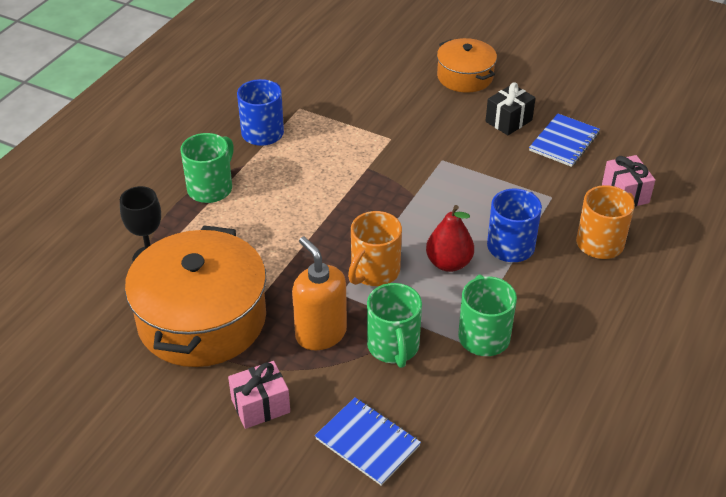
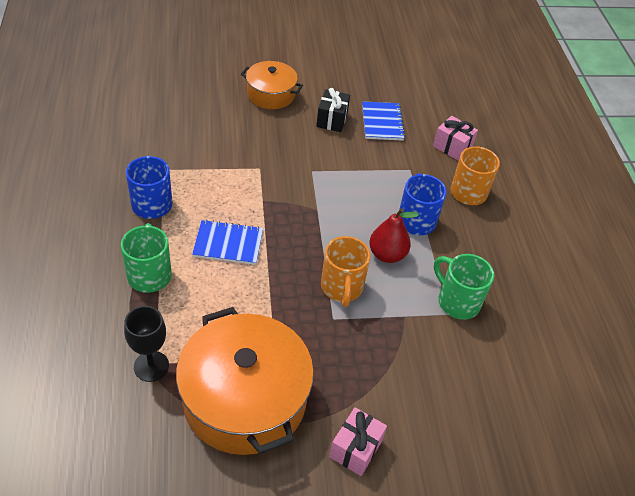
camera: 40 degrees left, 5 degrees up
(320, 333) = (347, 361): orange soap dispenser -> none
(367, 442) = (455, 432): blue notebook -> blue notebook (228, 244)
(393, 347) = (407, 343): green mug -> none

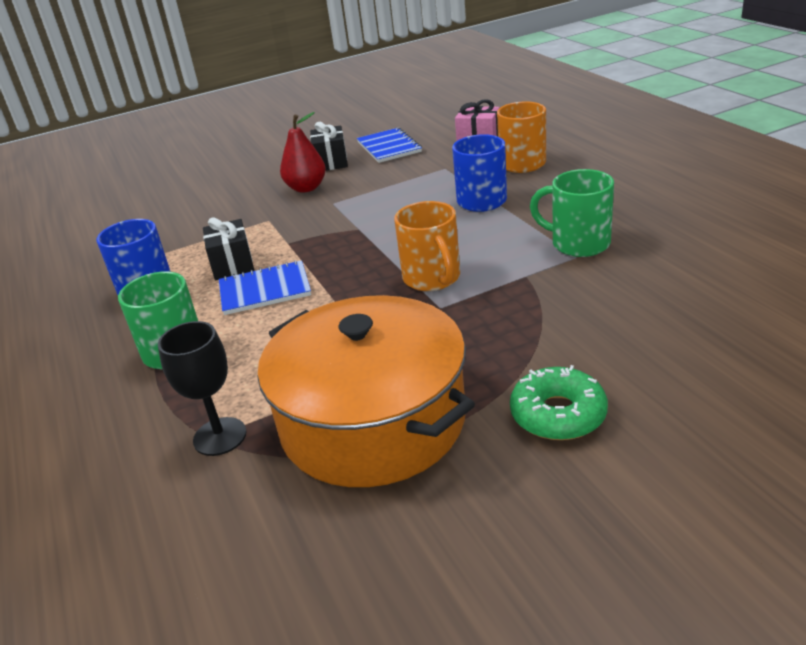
camera: 10 degrees left, 15 degrees down
(217, 206) = (232, 265): none -> black gift
(271, 94) = (249, 166): orange pot -> none
(355, 449) = (558, 414): pink gift -> green donut
(387, 254) = (467, 235): red pear -> red pear (306, 188)

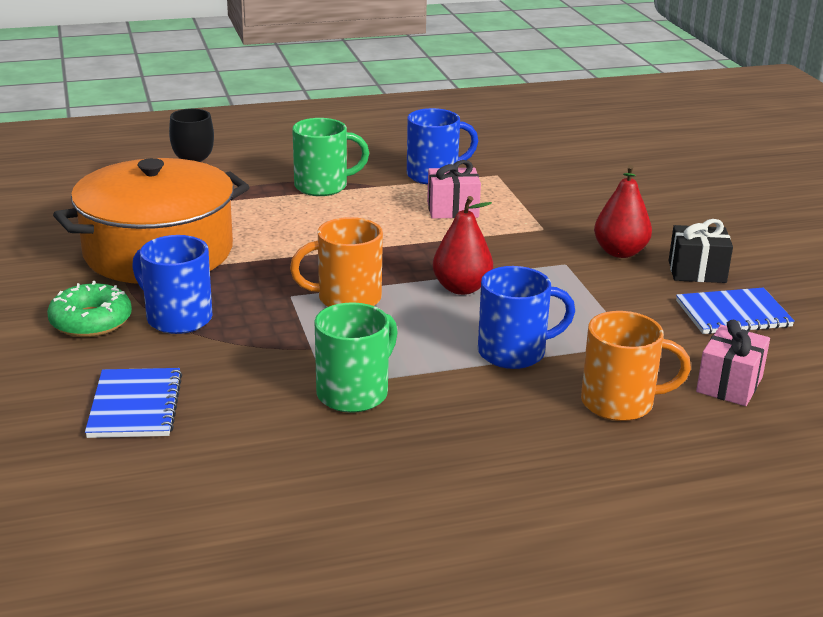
camera: 95 degrees right, 5 degrees down
(232, 265) = (452, 209): black gift -> pink gift
(265, 290) = (391, 222): blue notebook -> blue notebook (135, 406)
(390, 234) = (461, 288): none -> red pear
(517, 359) = (177, 318): none -> blue mug

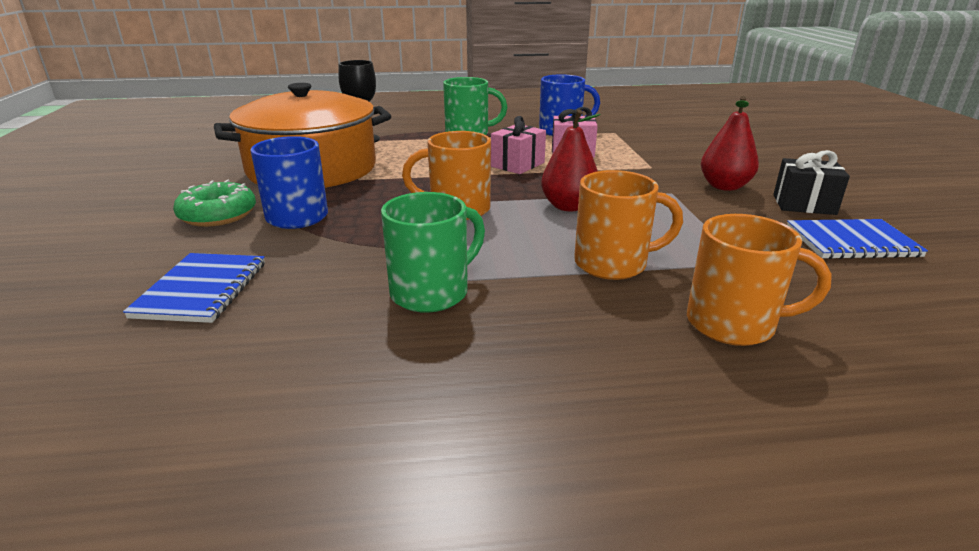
camera: 10 degrees right, 0 degrees up
(514, 352) = (613, 264): blue mug -> orange mug
(729, 384) = (866, 312): pink gift -> pink gift (517, 164)

